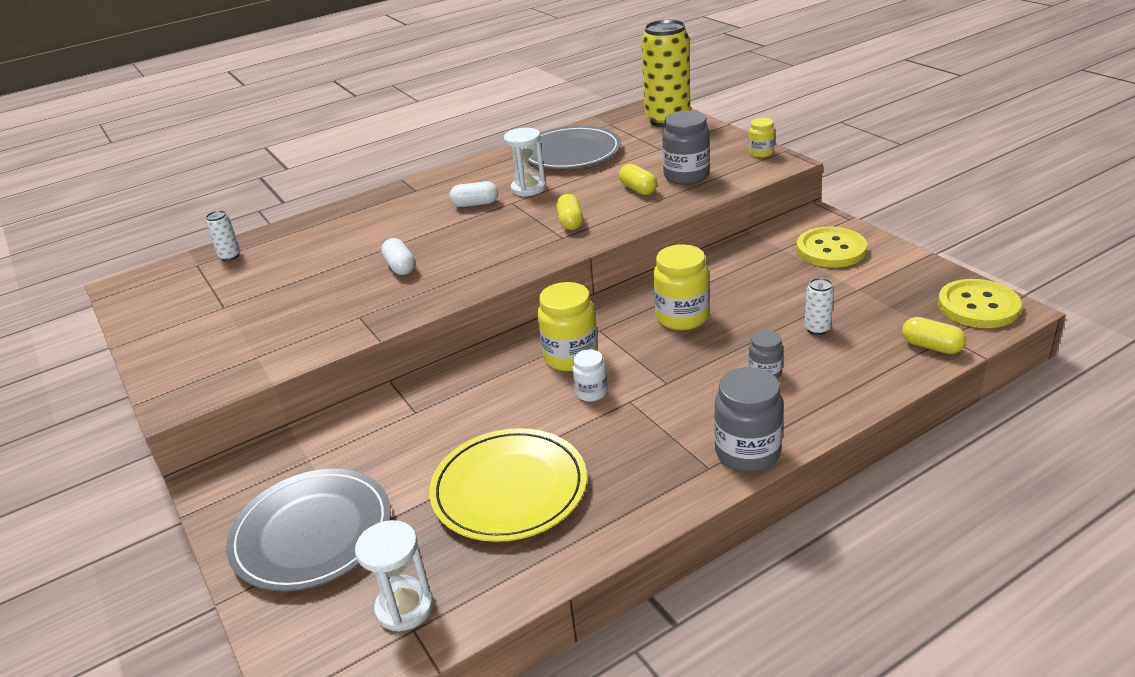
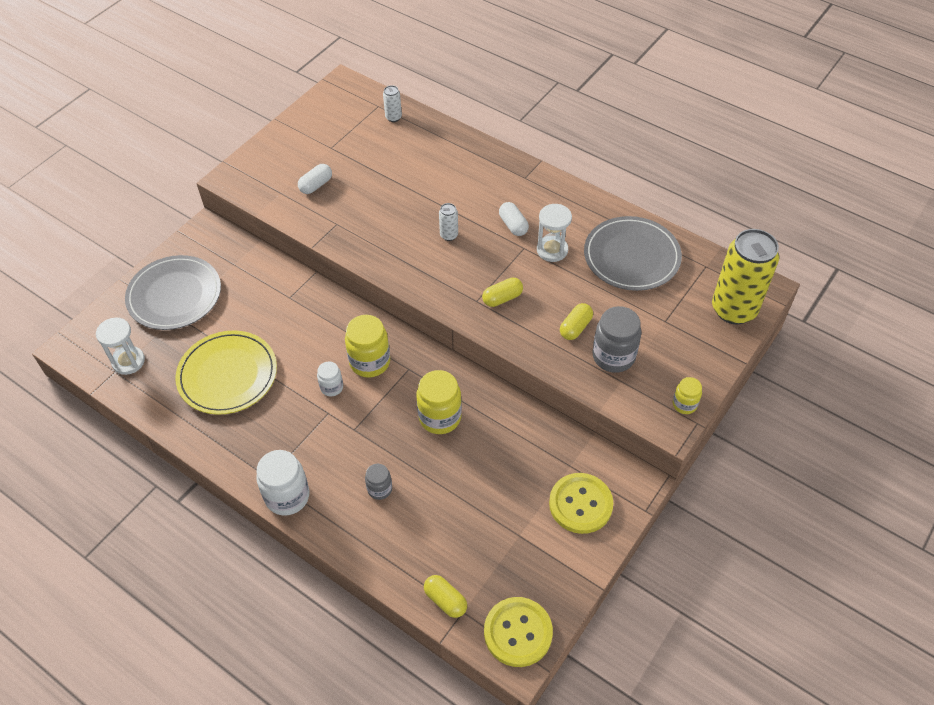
camera: 65 degrees right, 20 degrees up
(400, 267) = (405, 218): white capsule -> white capsule (316, 185)
(747, 453) = (287, 496): grey jar -> white jar
(817, 329) = (449, 514): white can -> white can (449, 235)
(931, 346) = (445, 600): yellow capsule -> yellow capsule turned 60 degrees counterclockwise

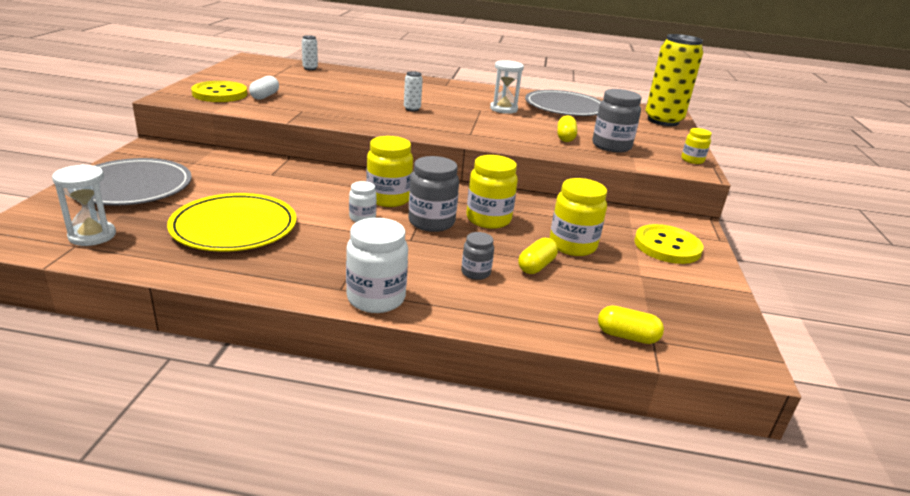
camera: 30 degrees left, 25 degrees down
(386, 409) = (431, 222): none -> grey jar
(489, 477) = (572, 245): none -> yellow jar
(502, 298) = (490, 131): yellow capsule -> yellow capsule (536, 266)
(513, 225) = (460, 102): white capsule -> none
(518, 632) = (721, 341): yellow button -> yellow button (220, 94)

